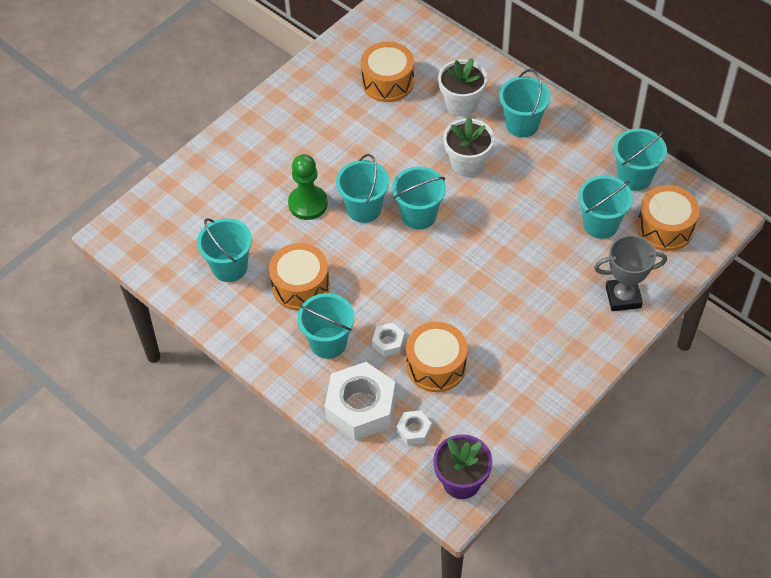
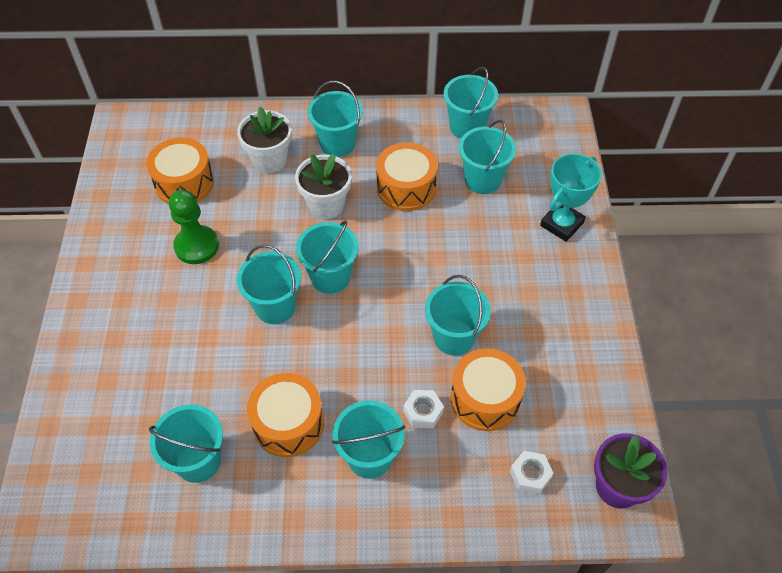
camera: 45 degrees left, 0 degrees up
(308, 204) = (217, 340): green pawn -> green pawn (196, 246)
(360, 407) = (462, 494): white nut -> none
(458, 314) = (454, 337): none -> turquoise bucket
(623, 297) = (561, 224): grey trophy -> turquoise trophy
(665, 227) = (531, 149): orange drum -> orange drum (406, 188)

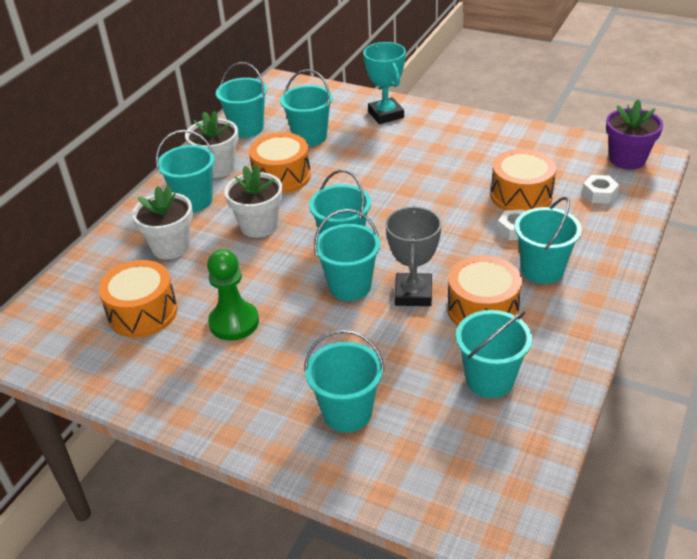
camera: 60 degrees left, 15 degrees down
(286, 359) = (413, 294): none -> grey trophy
(393, 136) = (217, 168): none -> white flower pot
(454, 337) = (454, 194): turquoise bucket -> turquoise bucket (347, 412)

